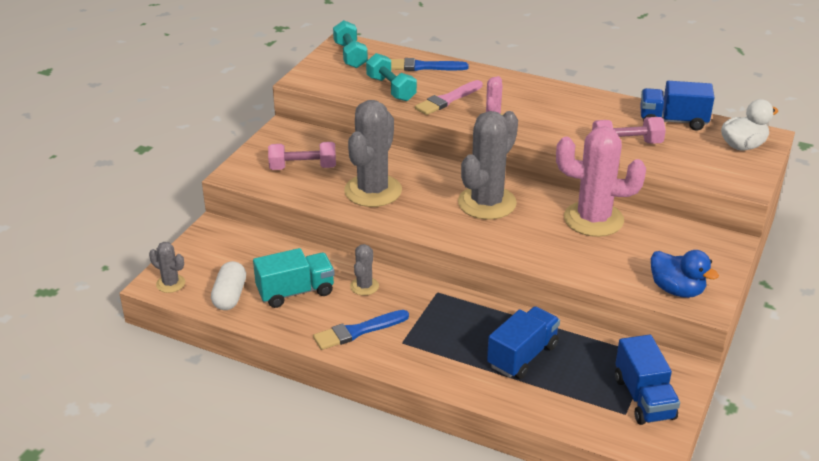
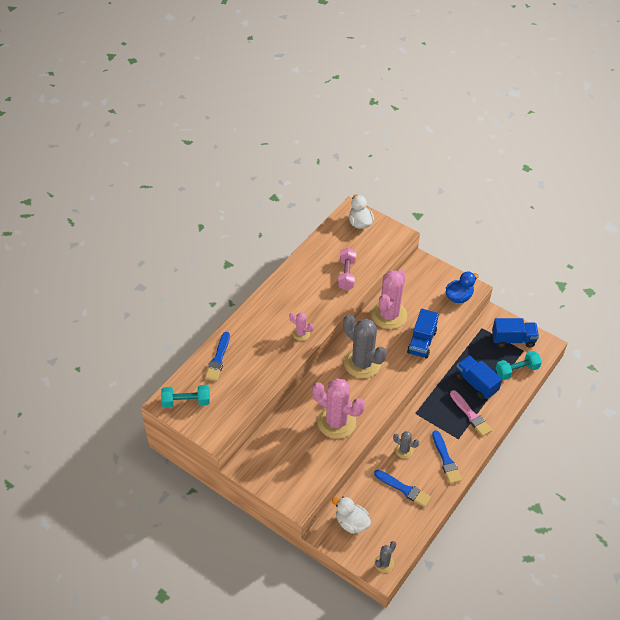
camera: 80 degrees left, 15 degrees up
(230, 296) = (402, 527): white capsule -> none
(233, 249) = (351, 523): none -> white duck
(295, 292) = (404, 489): turquoise truck -> blue brush
(303, 167) = (299, 460): pink dumbbell -> none
(373, 191) = (336, 422): grey cactus -> pink cactus
(391, 89) = (245, 383): turquoise dumbbell -> turquoise dumbbell (516, 370)
(447, 100) = (269, 353): pink brush -> pink brush (471, 415)
(673, 121) = (325, 245): blue truck -> blue truck (421, 342)

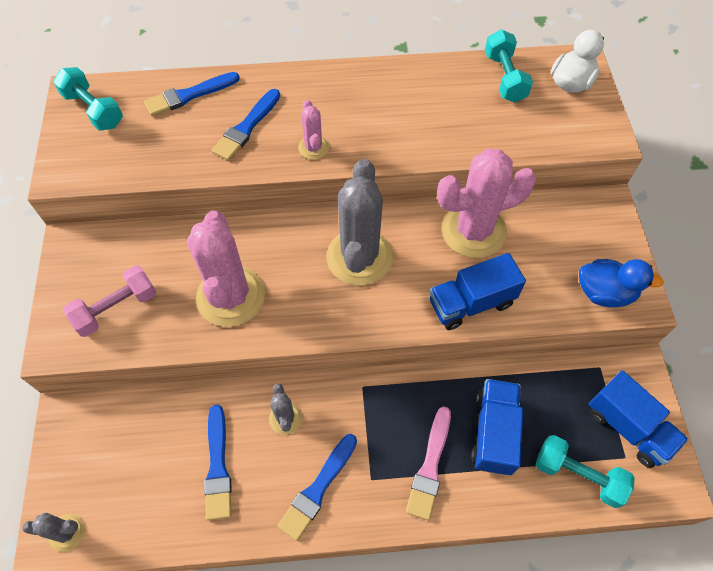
camera: 50 degrees right, 10 degrees up
(263, 350) = (246, 127): none -> blue brush
(333, 241) = (504, 77): none -> turquoise dumbbell
(346, 274) = (467, 128): pink dumbbell -> pink dumbbell (116, 308)
(351, 523) = (108, 437): white duck -> none

